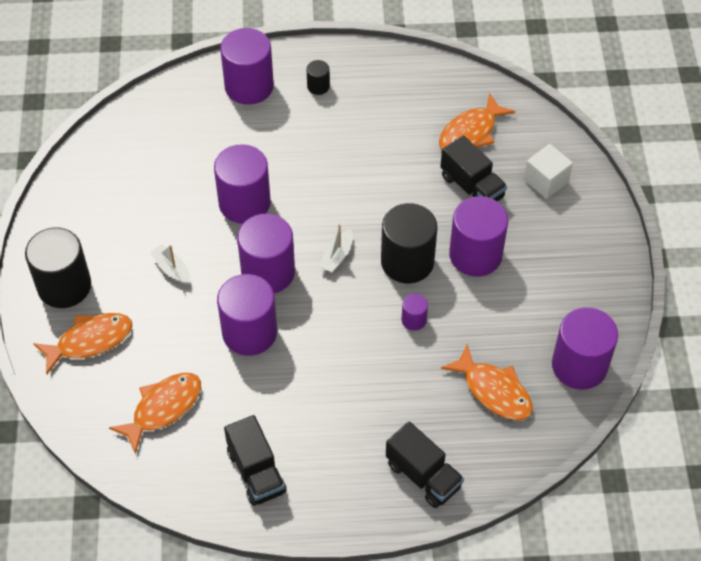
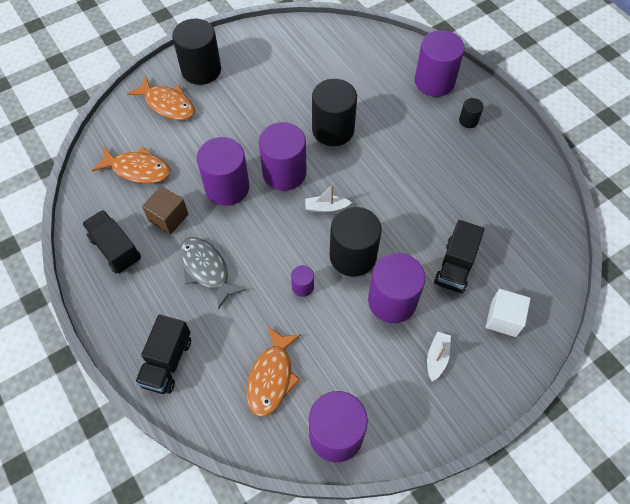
camera: 60 degrees right, 5 degrees up
(171, 269) = (251, 117): white boat -> white boat (437, 357)
(244, 203) = (333, 130): purple cylinder -> black cylinder
(250, 404) = (168, 217): none -> brown cube
(256, 472) = (115, 249): black truck -> black truck turned 105 degrees clockwise
(339, 395) = (206, 269): none -> grey fish
(471, 133) = (507, 240): orange fish -> none

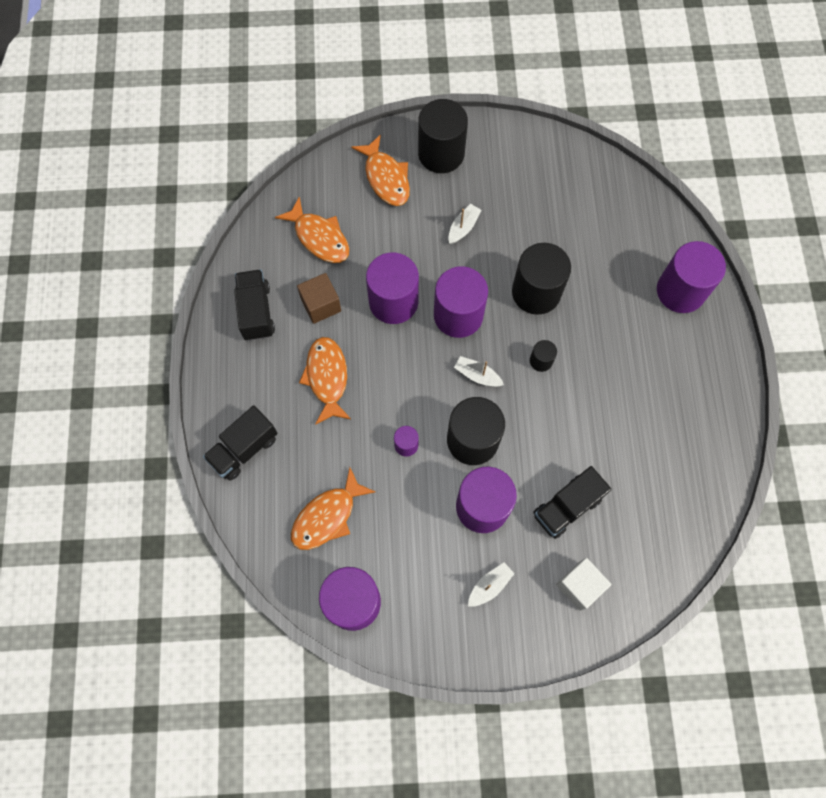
camera: 30 degrees right, 10 degrees up
(206, 269) = (327, 377): grey fish -> orange fish
(249, 111) = (463, 227): none -> white boat
(468, 120) = (687, 356): black cylinder -> black cylinder (541, 361)

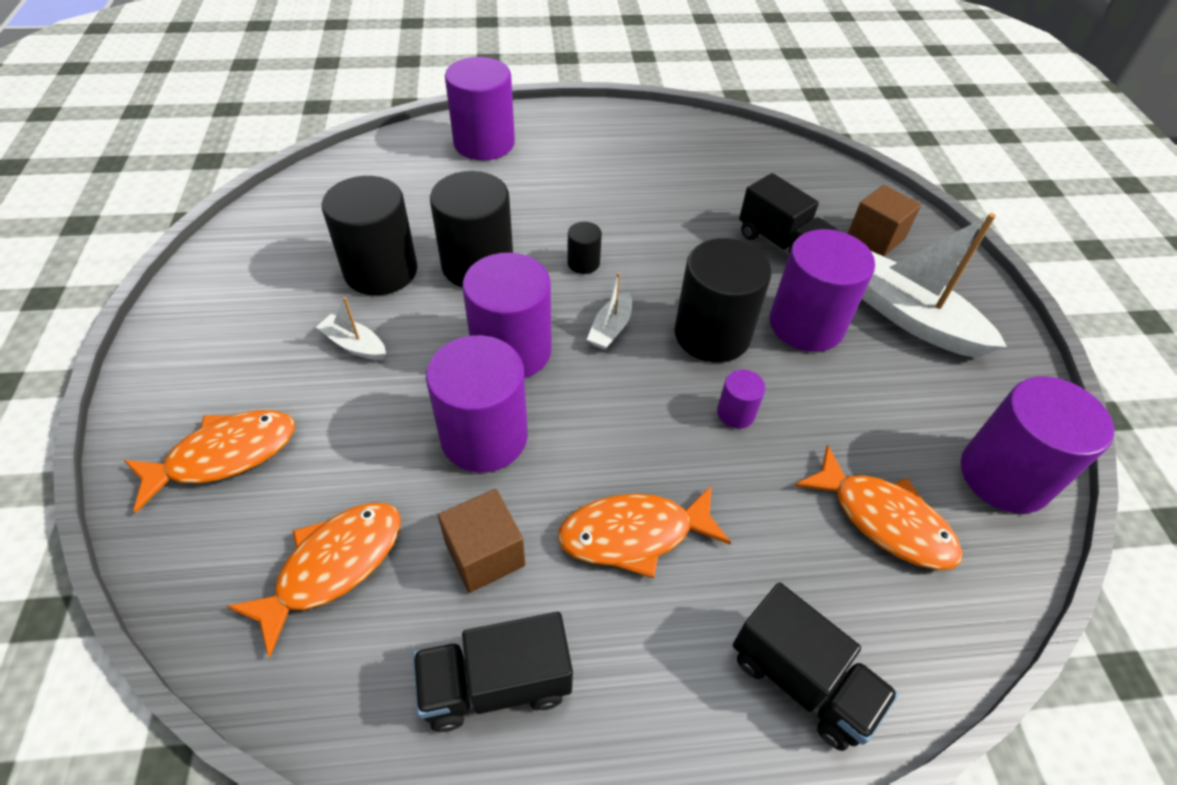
camera: 95 degrees left, 20 degrees down
(441, 154) = (199, 374): black cylinder -> black cylinder (381, 271)
(489, 586) = (910, 318): white boat -> white boat, size x2.09
(579, 586) = (875, 237): white cube -> brown cube

